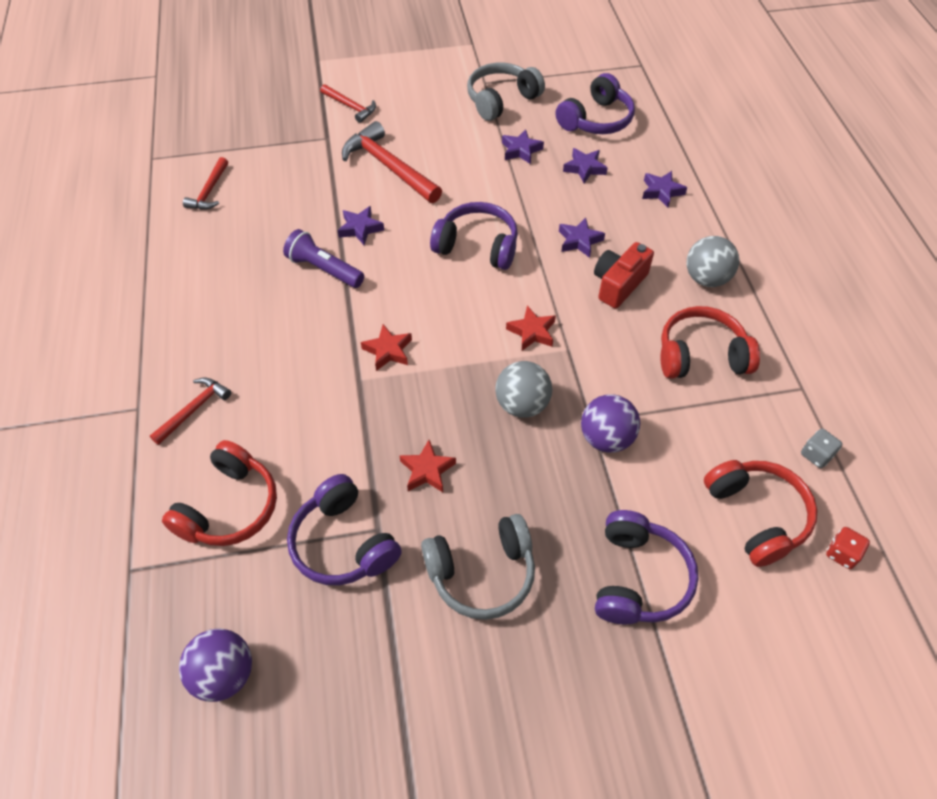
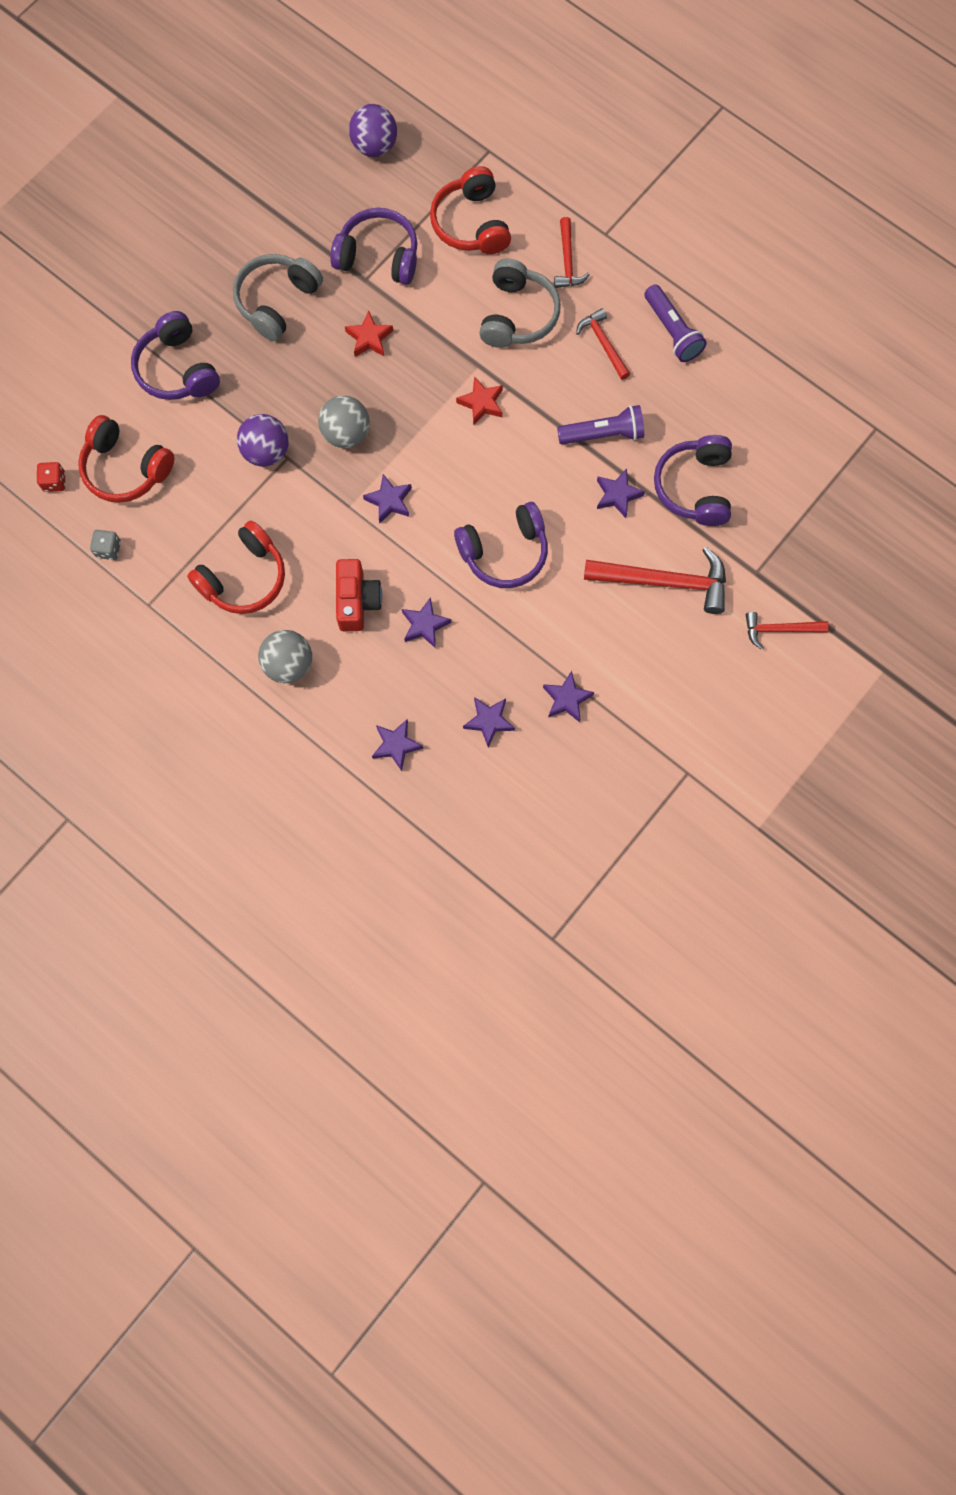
camera: 140 degrees right, 20 degrees up
(190, 300) = (672, 331): none -> purple flashlight
(209, 191) = (783, 434): red hammer -> red hammer (603, 343)
(501, 100) = (647, 758): grey headphones -> grey headphones (518, 315)
(532, 332) = (389, 501): red star -> purple star
(596, 120) = (531, 803): purple headphones -> purple headphones (694, 487)

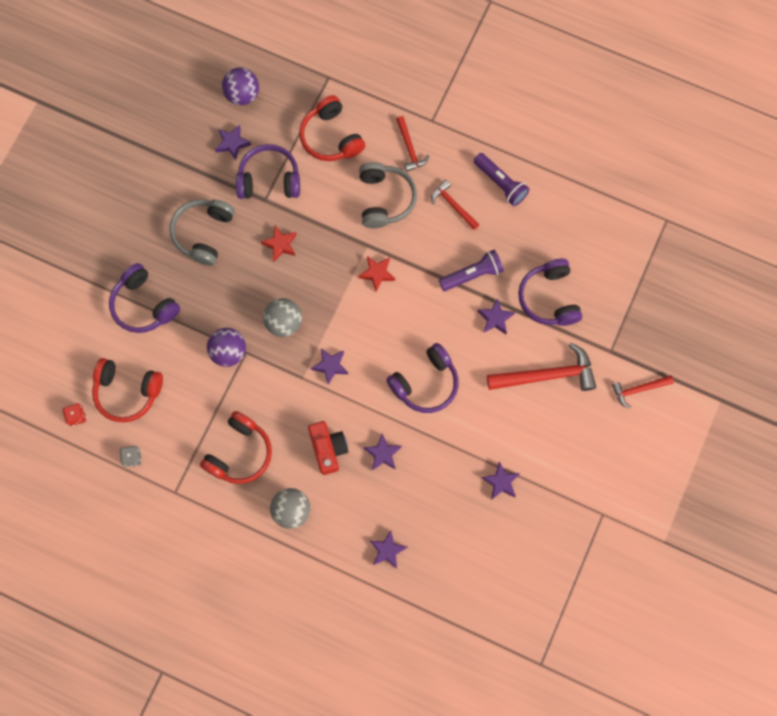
camera: 15 degrees left, 0 degrees up
(489, 721) = (449, 514): purple star -> purple star (232, 143)

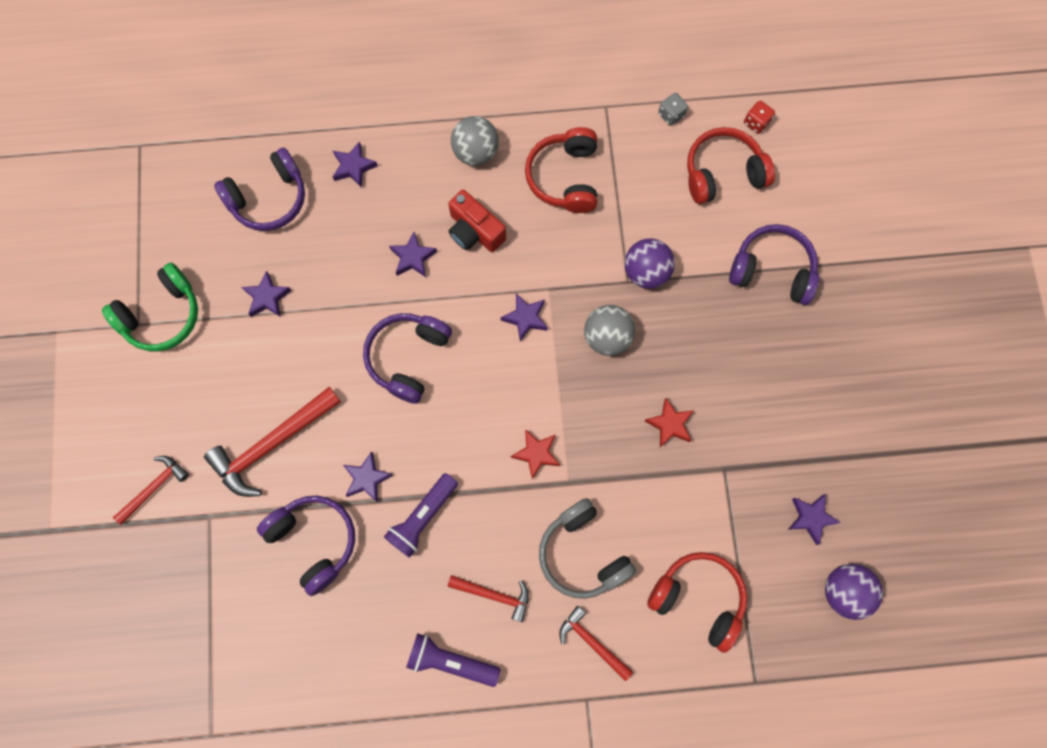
camera: 150 degrees right, 0 degrees up
(203, 233) = (765, 387): grey headphones -> none
(269, 179) = (736, 497): purple headphones -> purple headphones (269, 199)
(582, 511) = (162, 315): none -> green headphones

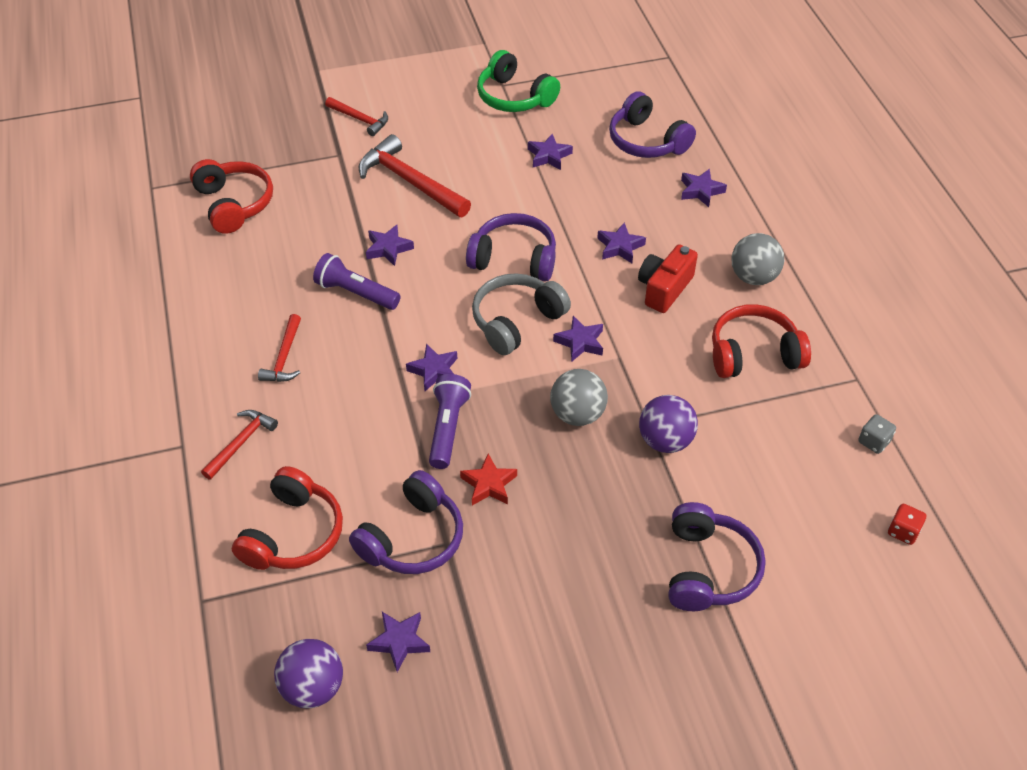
camera: 80 degrees right, 25 degrees down
(314, 541) = (325, 223): purple headphones -> purple headphones (413, 538)
(450, 661) = (218, 333): purple flashlight -> purple flashlight (448, 428)
(536, 454) = (434, 371): red star -> purple star
(582, 553) = (333, 423): grey headphones -> grey headphones (516, 321)
(722, 173) = (819, 502): red headphones -> red headphones (234, 204)

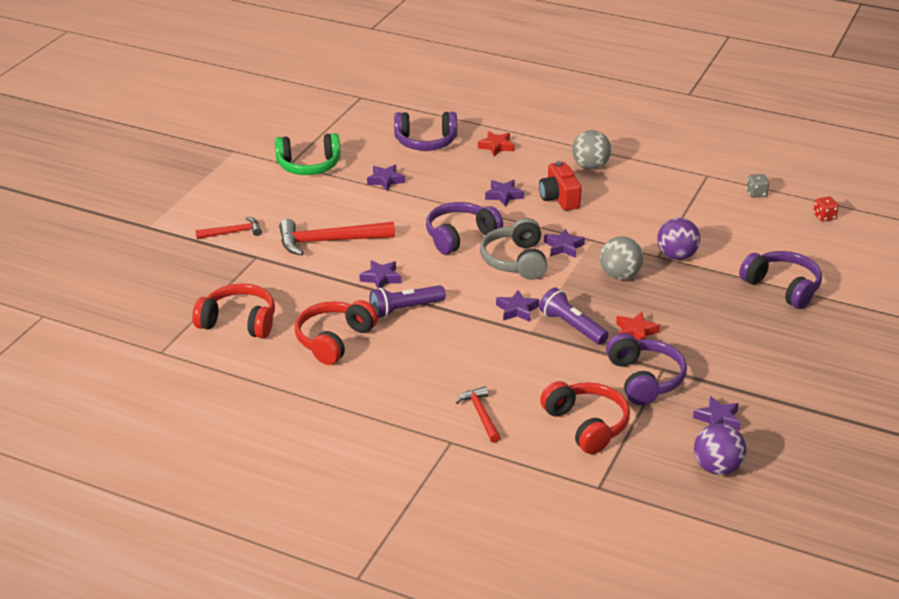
camera: 50 degrees left, 15 degrees down
(284, 357) = (425, 364): red hammer -> none
(700, 191) = (496, 146): purple star -> red star
(753, 354) = (648, 196): red headphones -> red headphones (334, 340)

